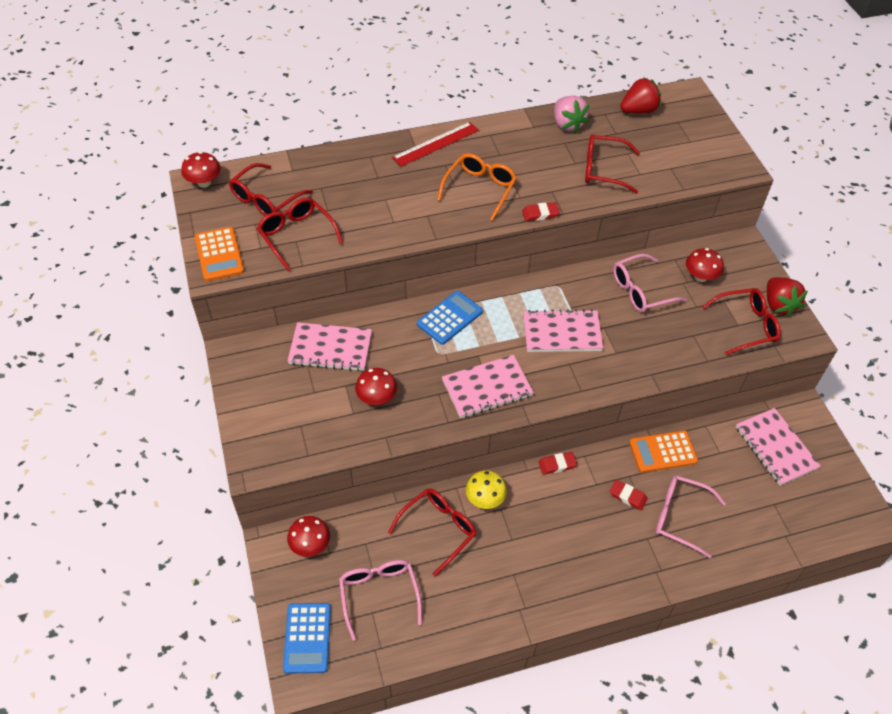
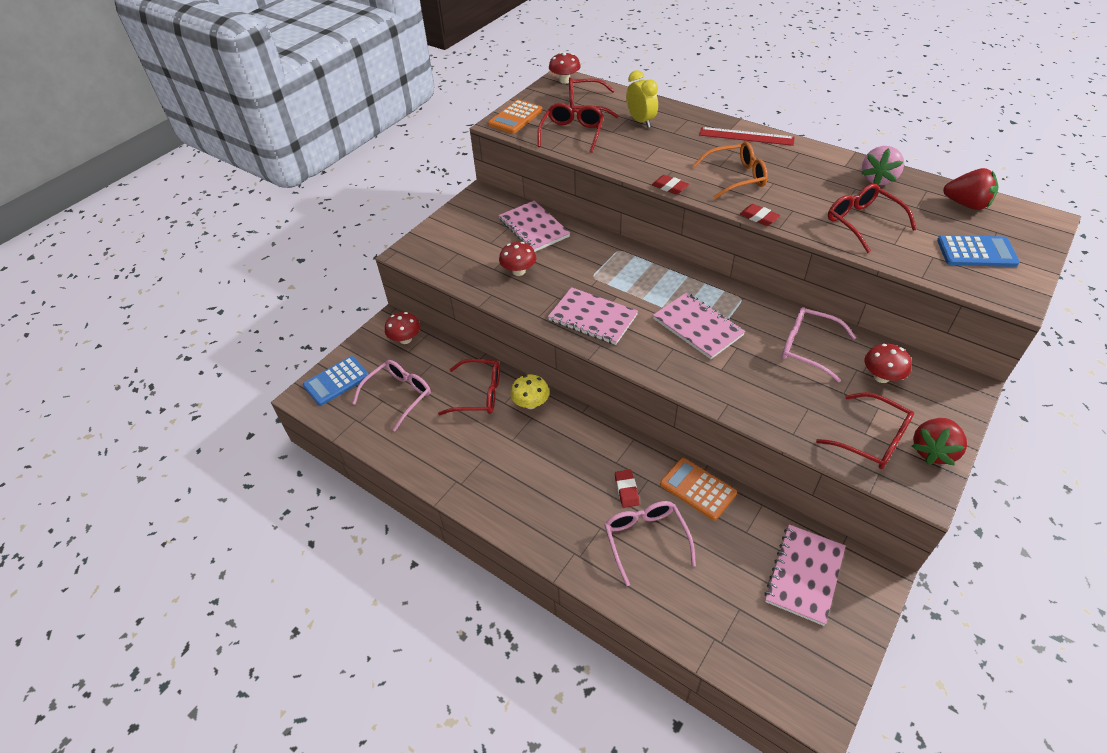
camera: 55 degrees right, 5 degrees down
(336, 183) = (641, 121): none -> yellow clock
(449, 318) = (631, 263): blue calculator -> blue calculator (976, 252)
(557, 465) = (606, 427): red eraser -> red eraser (669, 187)

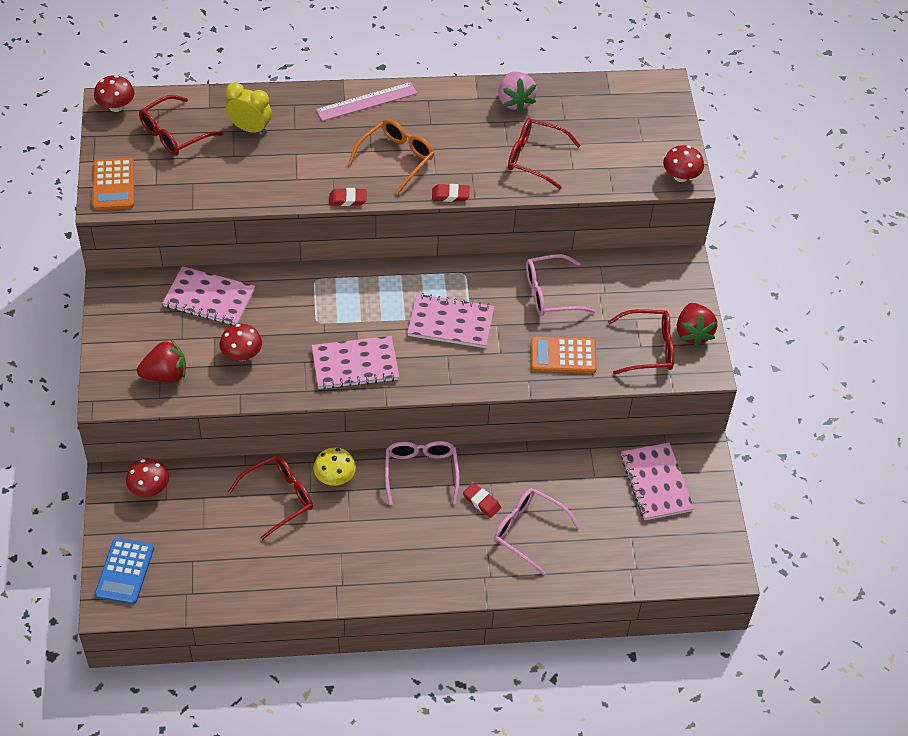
camera: 45 degrees left, 5 degrees up
(399, 395) = (203, 546): pink glasses -> pink glasses (421, 472)
(572, 133) = (194, 177): red glasses -> none
(697, 489) = (534, 465): orange calculator -> orange calculator (563, 356)
(746, 136) = (366, 101): red ruler -> pink ruler
(881, 377) = (620, 289): red mushroom -> red mushroom (681, 176)
(966, 204) = (599, 97): red strawberry -> red strawberry (165, 375)
(976, 252) = (635, 146): blue calculator -> none

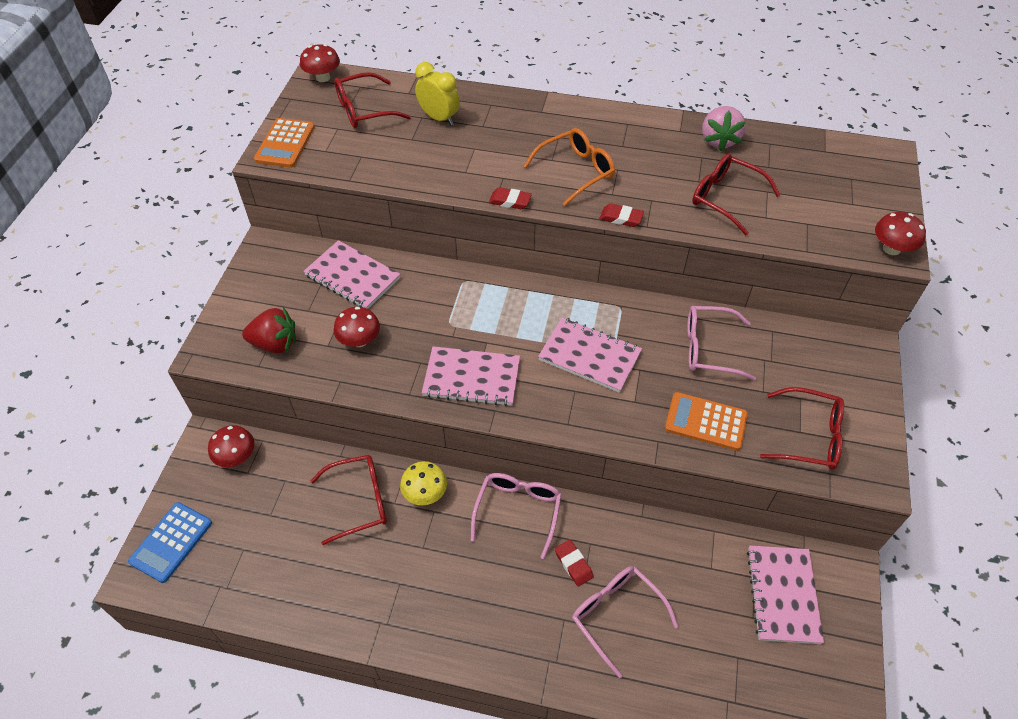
camera: 20 degrees right, 0 degrees up
(366, 101) = (564, 114): pink ruler -> none
(693, 333) = (867, 431): red strawberry -> none

